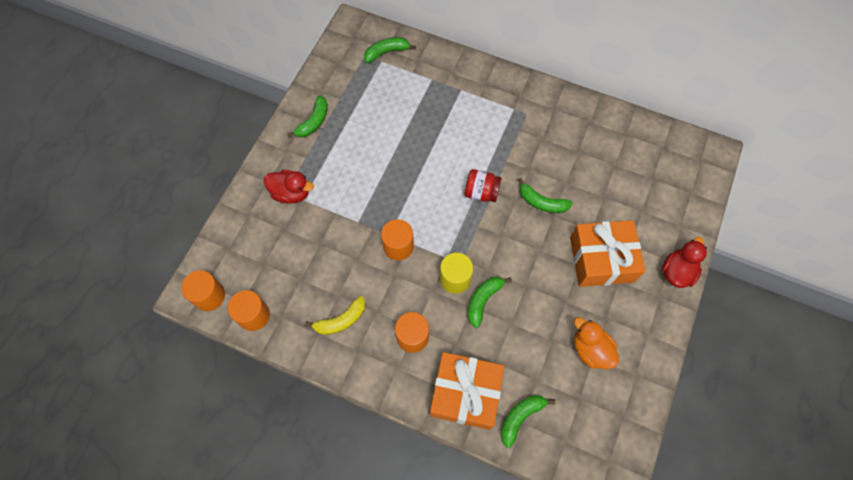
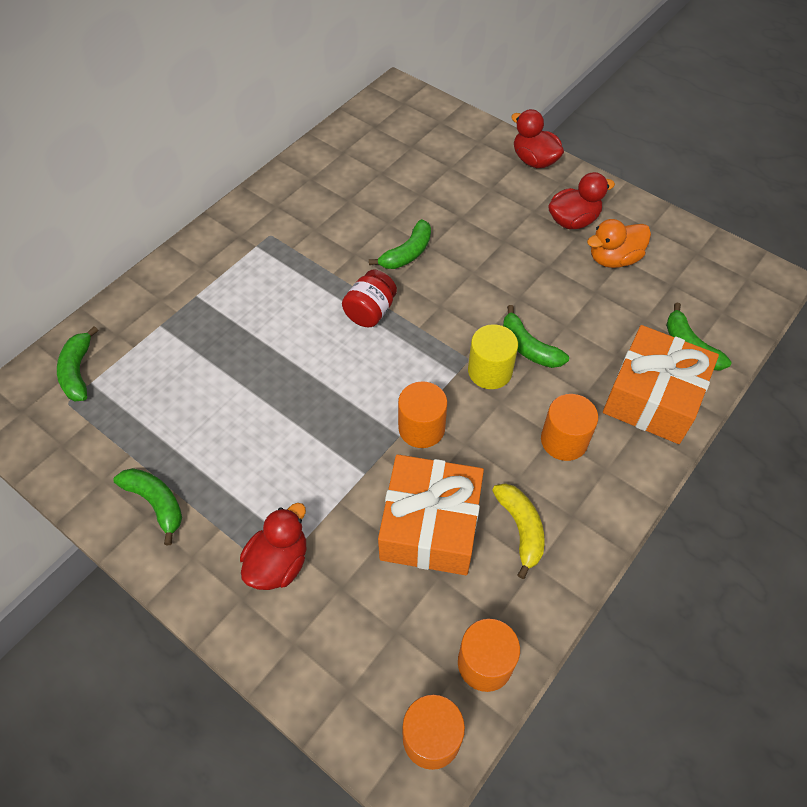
camera: 75 degrees left, 10 degrees down
(601, 259) = (502, 218): orange gift -> orange gift (430, 525)
(620, 312) = (573, 221): none -> red duck

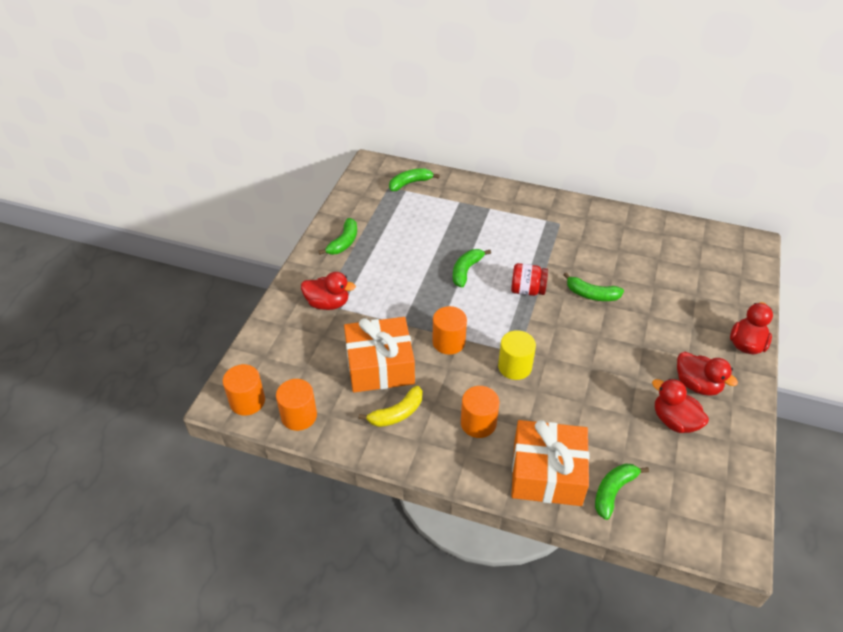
camera: 70 degrees right, 10 degrees down
(528, 347) = (548, 384): green banana -> green banana (466, 271)
(613, 259) = (674, 421): orange duck -> red duck

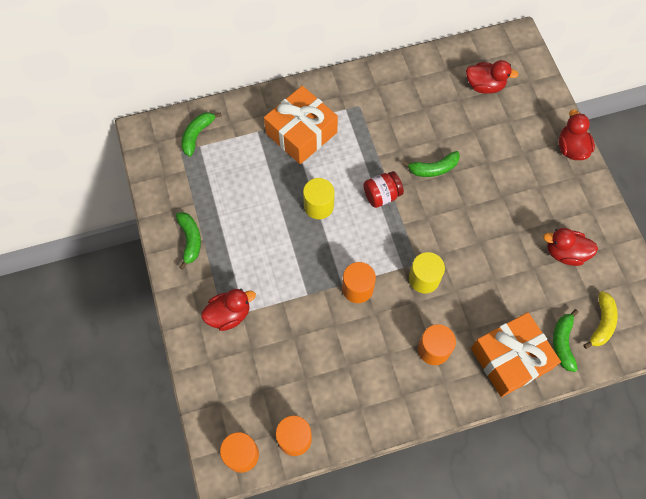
camera: 35 degrees left, 20 degrees up
(380, 365) = (321, 347): orange gift -> orange gift (301, 133)
(397, 413) = (368, 383): yellow banana -> yellow banana (601, 323)
(466, 271) = (318, 206): green banana -> yellow cylinder
(697, 385) = (560, 209): red duck -> red duck (484, 86)

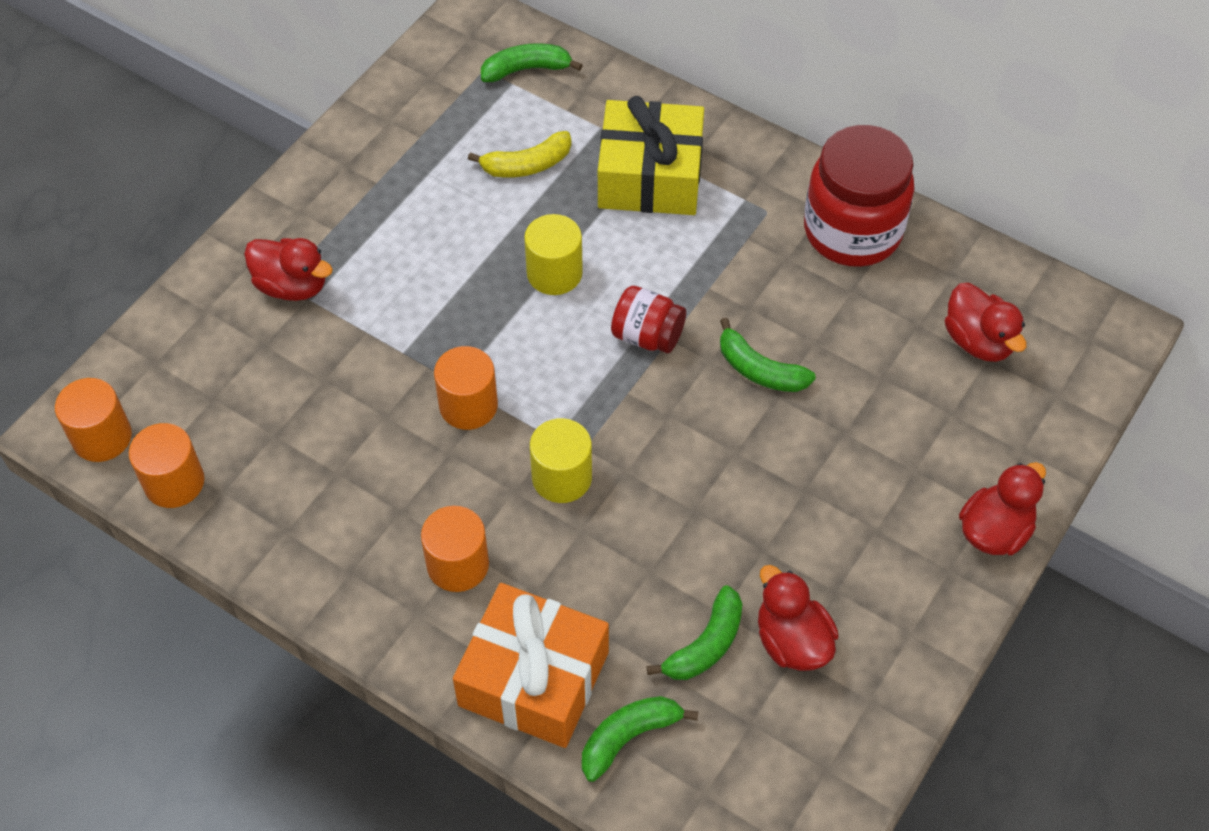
camera: 50 degrees right, 10 degrees down
(190, 240) = (362, 170): green banana -> green banana (706, 645)
(301, 133) = (650, 176): orange gift -> yellow gift
(396, 85) = (852, 231): none -> red jar
(601, 323) = (716, 774): yellow banana -> yellow banana (527, 165)

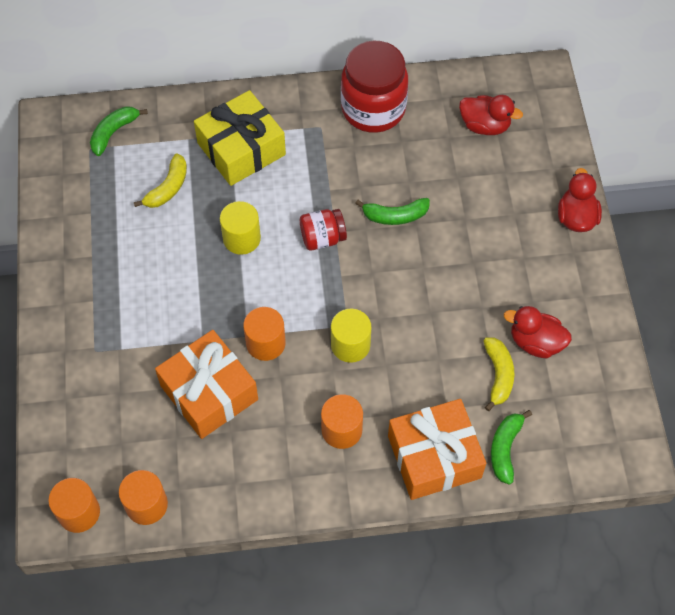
camera: 40 degrees left, 5 degrees up
(292, 286) = (102, 348): red duck -> none
(355, 413) = (209, 392): none -> orange gift
(706, 645) = (498, 375): green banana -> yellow banana

